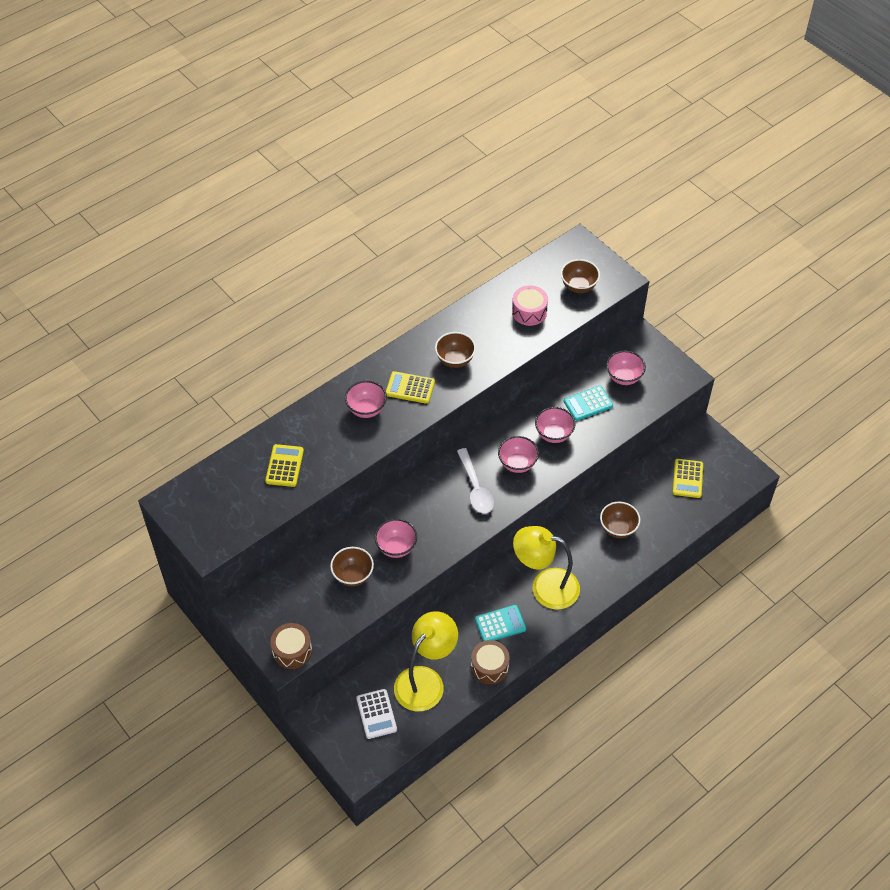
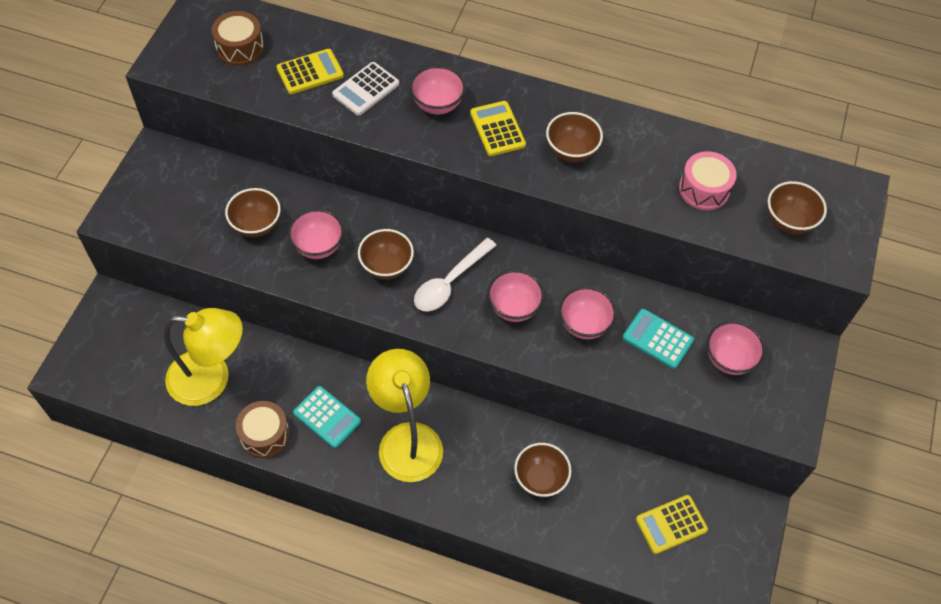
camera: 55 degrees right, 5 degrees up
(292, 651) = (130, 219): brown drum -> brown drum (240, 48)
(376, 714) = (144, 354): white calculator -> white calculator (366, 89)
(439, 516) = (386, 266): none -> brown bowl

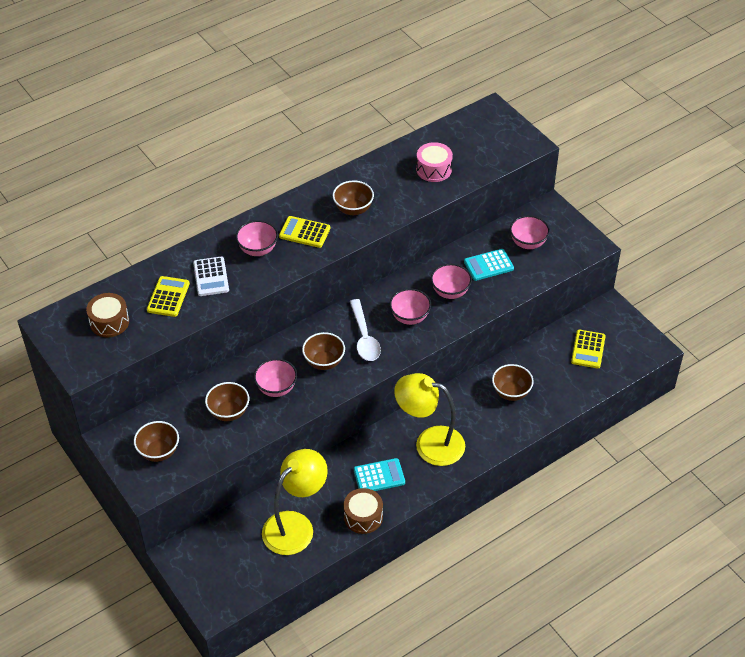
camera: 50 degrees left, 10 degrees down
(788, 221) = (486, 149): brown bowl -> brown bowl (159, 452)

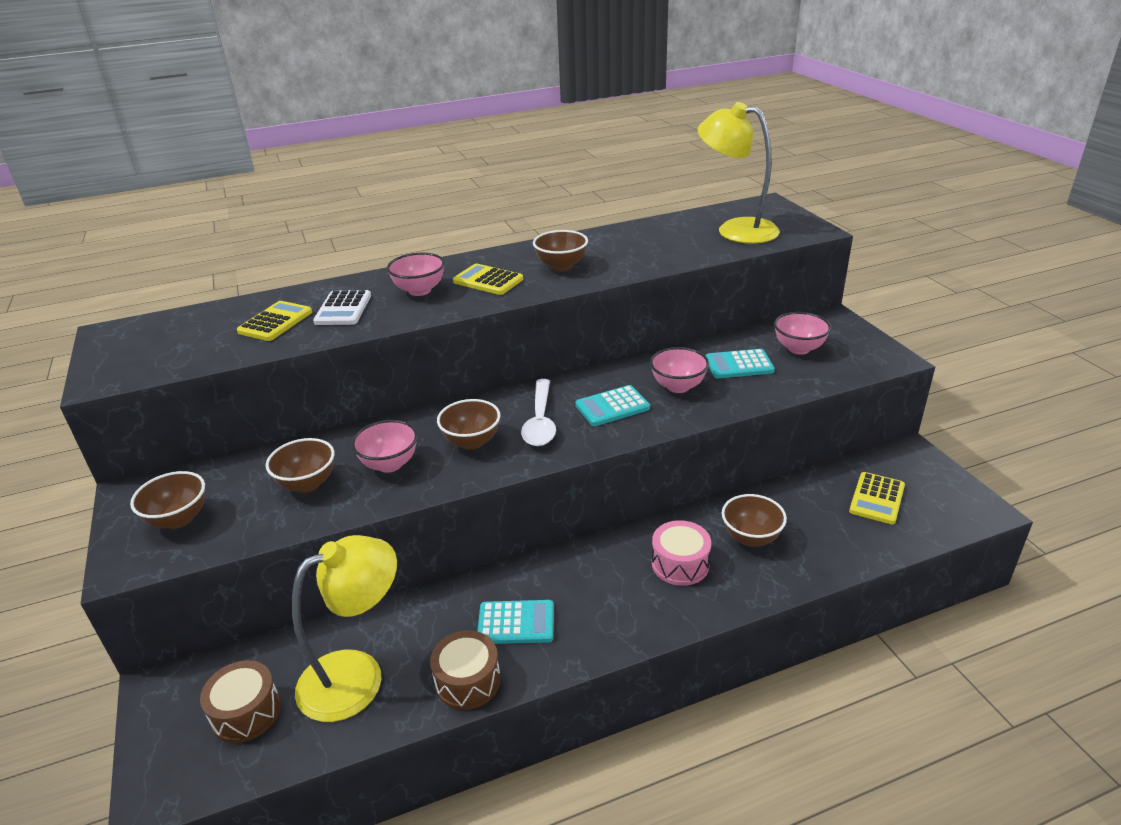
camera: 15 degrees right, 15 degrees down
(109, 322) = (182, 338): brown drum -> brown drum (246, 712)
(410, 317) = (612, 407): pink bowl -> turquoise calculator
(429, 443) = (609, 588): yellow lamp -> yellow lamp (735, 229)
(434, 169) = (680, 242): pink drum -> pink drum (680, 564)

